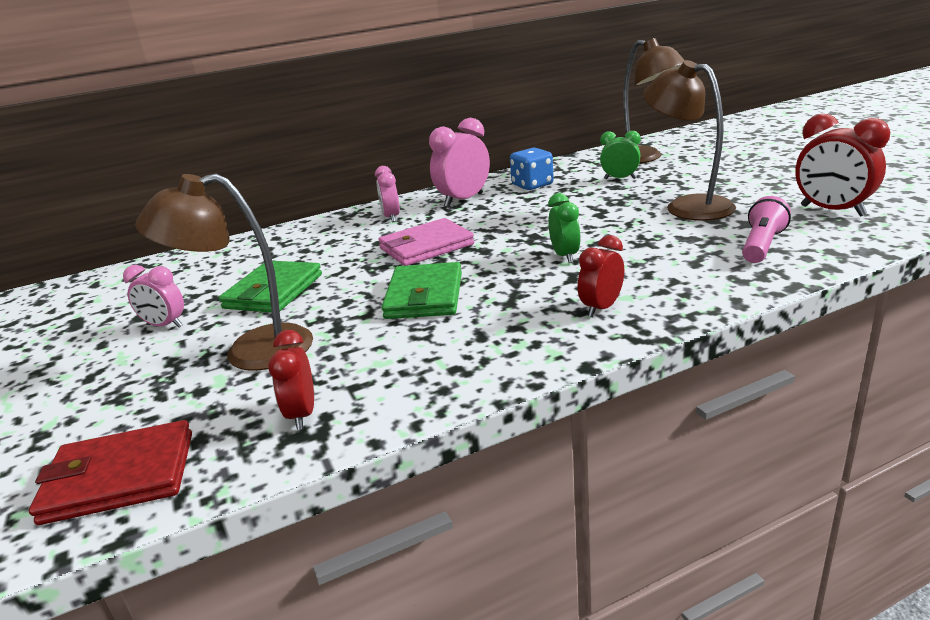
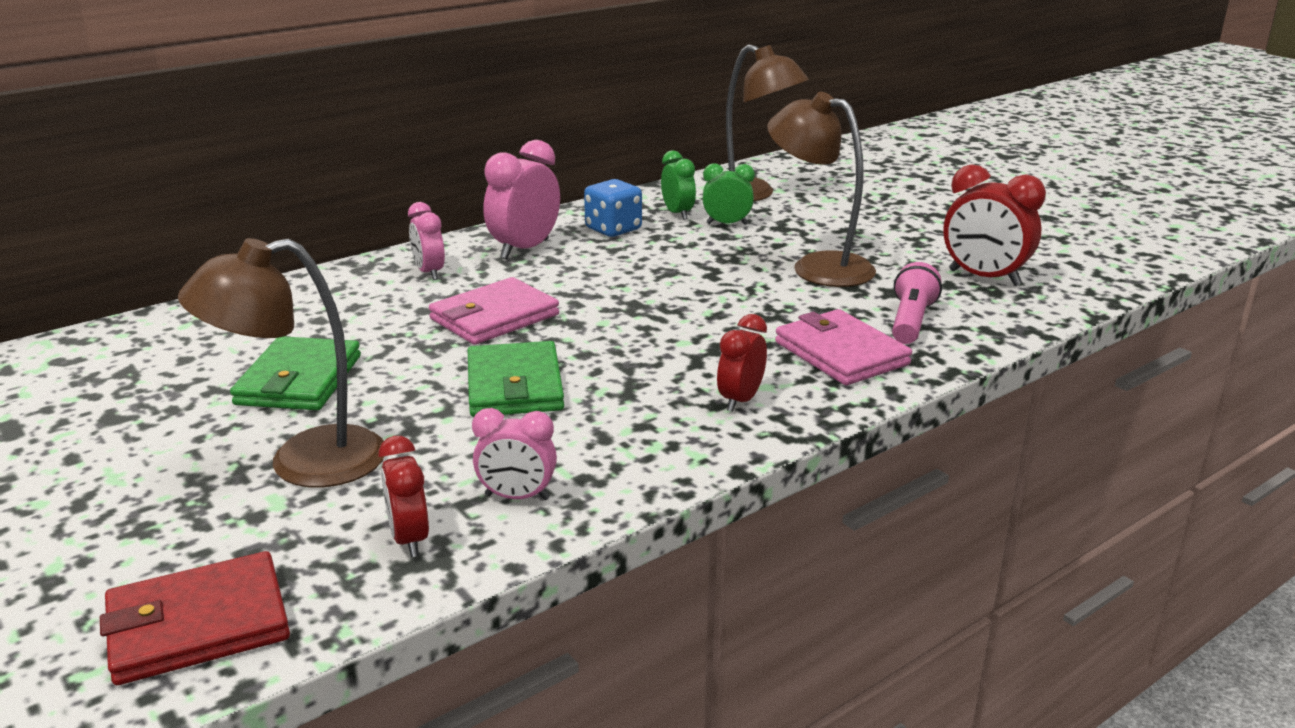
camera: 15 degrees left, 0 degrees up
(165, 325) = (157, 430): pink clock -> pink clock (517, 497)
(565, 256) = (681, 332): green clock -> green clock (677, 214)
(696, 271) = (841, 353): none -> pink wallet

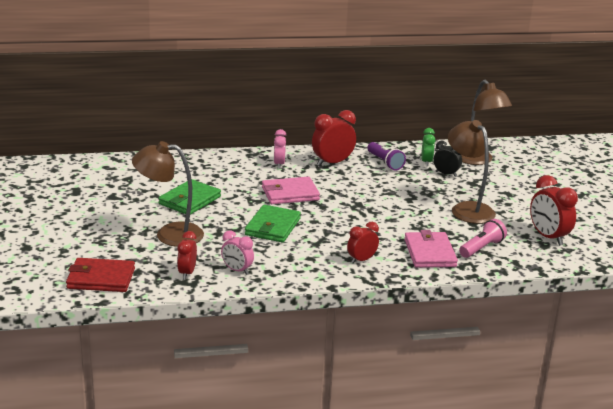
camera: 25 degrees right, 0 degrees up
(524, 249) = (332, 163): pink clock -> red clock
(613, 229) = (385, 163): blue dice -> purple flashlight
(727, 224) = (446, 174): green clock -> black clock

